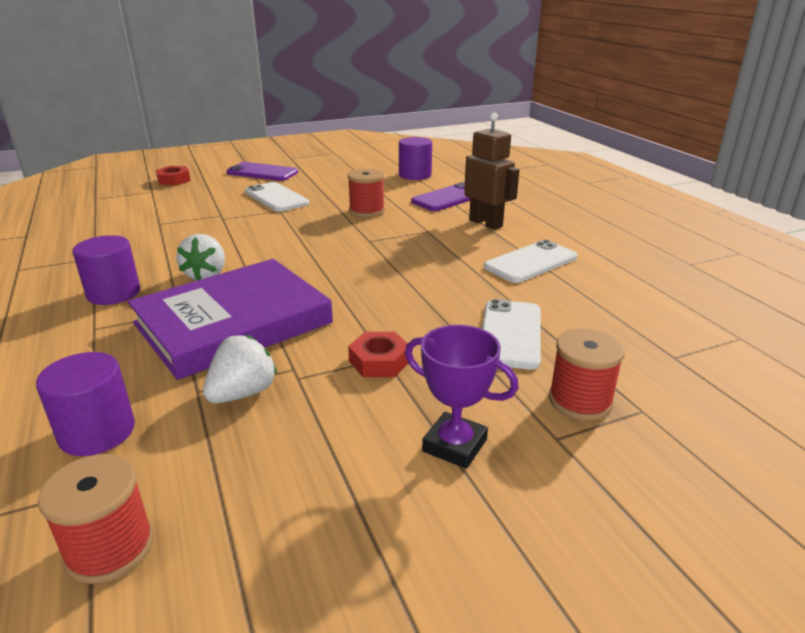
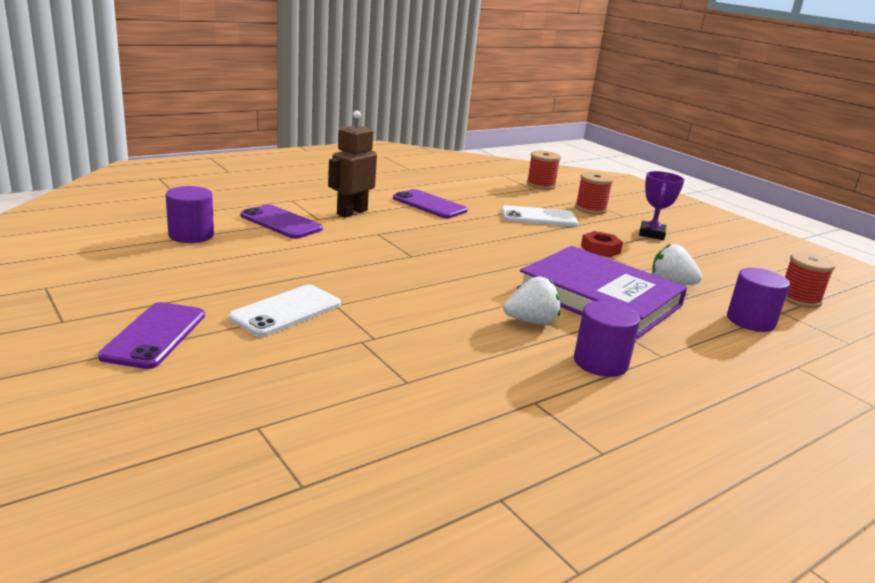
camera: 105 degrees left, 5 degrees down
(174, 180) = (189, 417): red nut -> none
(367, 211) = (329, 258): red spool -> red spool (541, 185)
(531, 262) = (429, 205): white phone -> purple phone

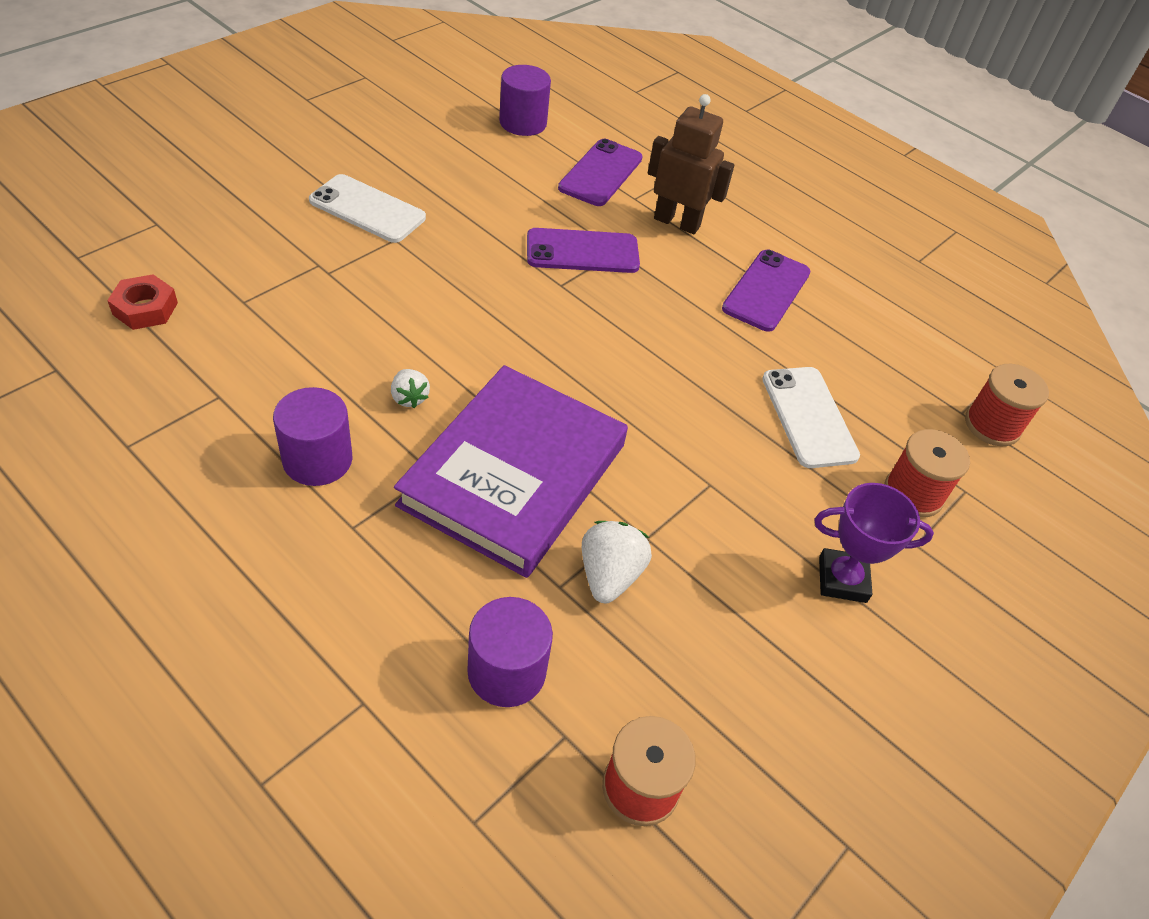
camera: 75 degrees right, 25 degrees up
(155, 335) = (294, 146): purple phone -> purple phone (582, 252)
(531, 321) = (409, 398): white strawberry -> white strawberry, size x0.62
(600, 249) = (710, 491): red nut -> red nut (145, 308)

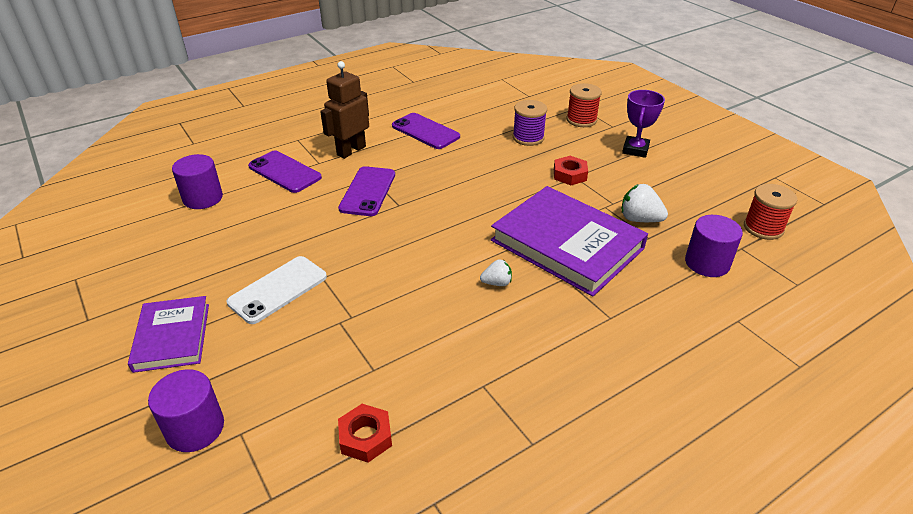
camera: 70 degrees left, 10 degrees down
(285, 154) = (172, 337): none -> purple book
(317, 460) = (551, 331): purple cylinder -> purple cylinder (195, 428)
(712, 477) = (570, 175): none -> red nut
(808, 417) = (528, 138): white phone -> purple spool
(992, 425) = (538, 90): red spool -> none

